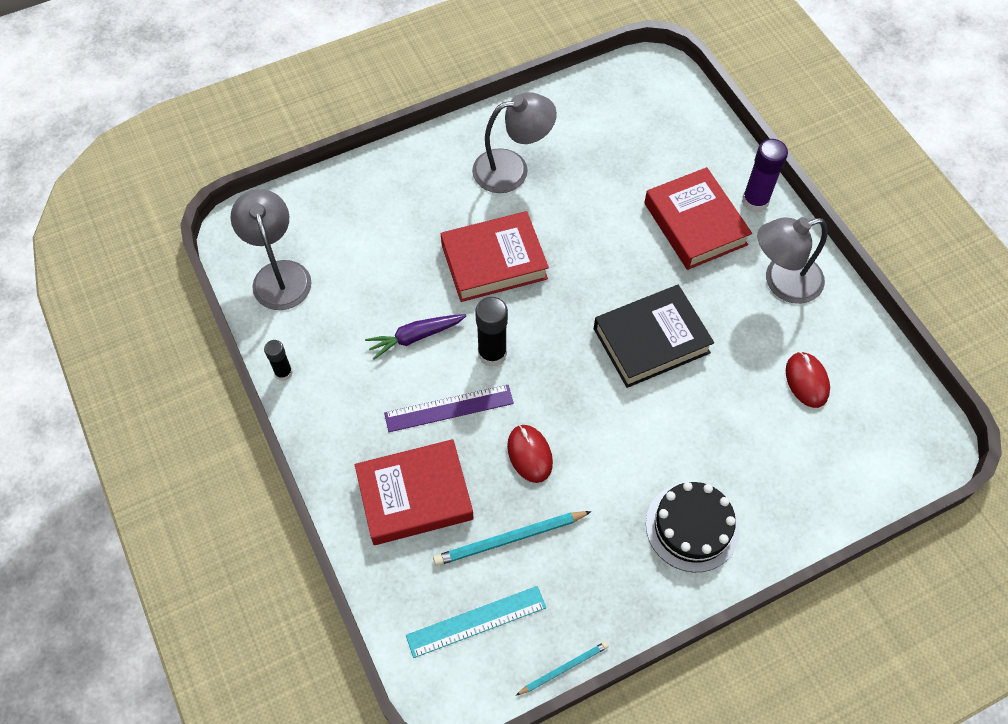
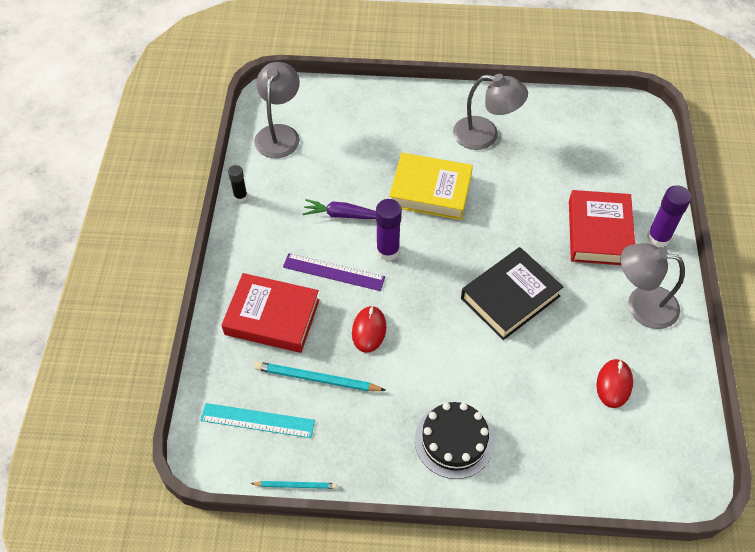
camera: 30 degrees right, 5 degrees down
(492, 354) = (388, 251): black glue stick -> purple glue stick
(494, 262) = (430, 191): red book -> yellow book
(651, 340) = (510, 297): black book -> black book turned 45 degrees counterclockwise

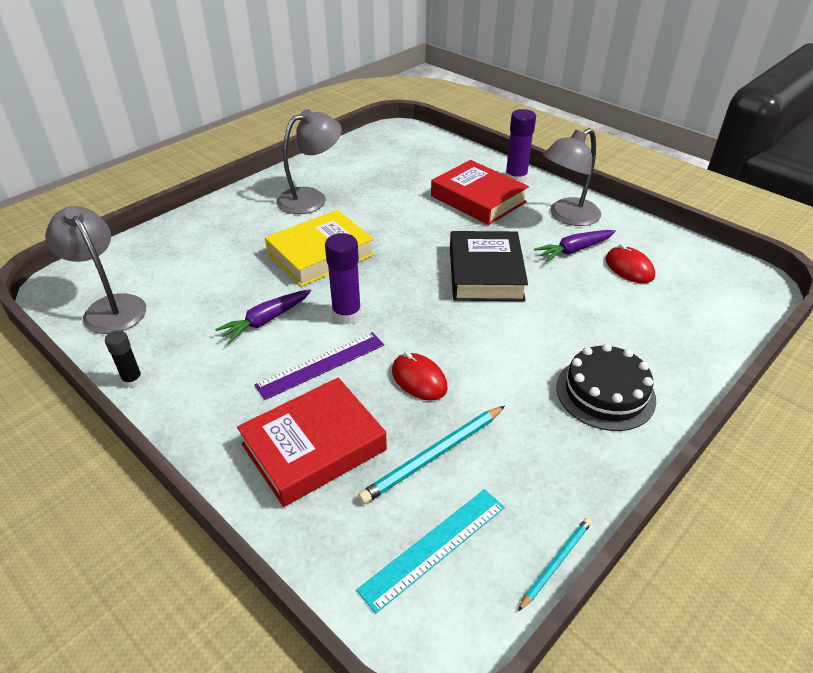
camera: 50 degrees left, 15 degrees down
(599, 335) = (574, 250): none -> purple carrot

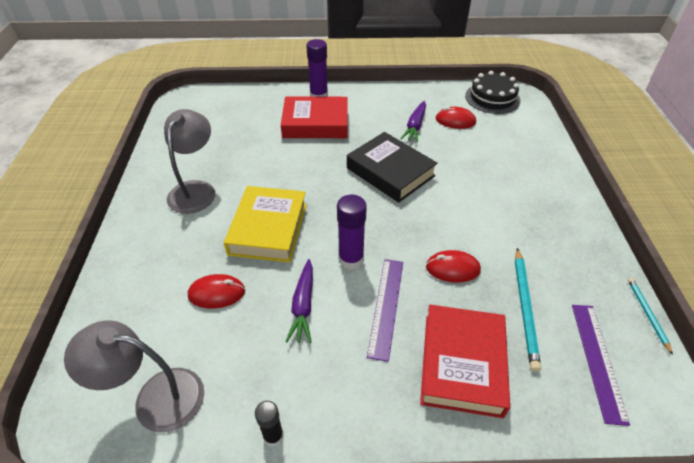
camera: 45 degrees left, 5 degrees up
(226, 273) = (217, 293): none -> red mouse
(433, 547) = (597, 360): turquoise ruler -> purple ruler
(567, 216) = (382, 106): grey lamp -> none
(605, 393) = (542, 203): black cake -> black cake (492, 98)

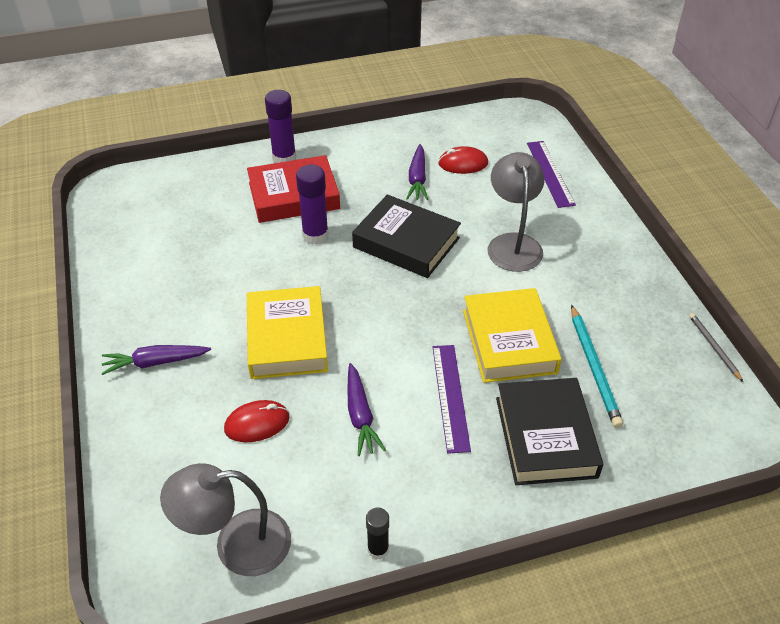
camera: 15 degrees left, 0 degrees up
(161, 227) = (155, 362): none -> purple carrot
(196, 190) = (177, 309): grey lamp -> grey lamp (513, 244)
(351, 259) = (395, 354): purple glue stick -> purple glue stick (315, 235)
(452, 268) = (509, 341): red mouse -> yellow book
(462, 363) = (545, 437): red book -> black book
(492, 98) = (498, 126): black cake -> none
(597, 360) = (675, 403): purple ruler -> purple ruler (550, 173)
(647, 314) = (714, 347): turquoise pencil -> grey pencil

